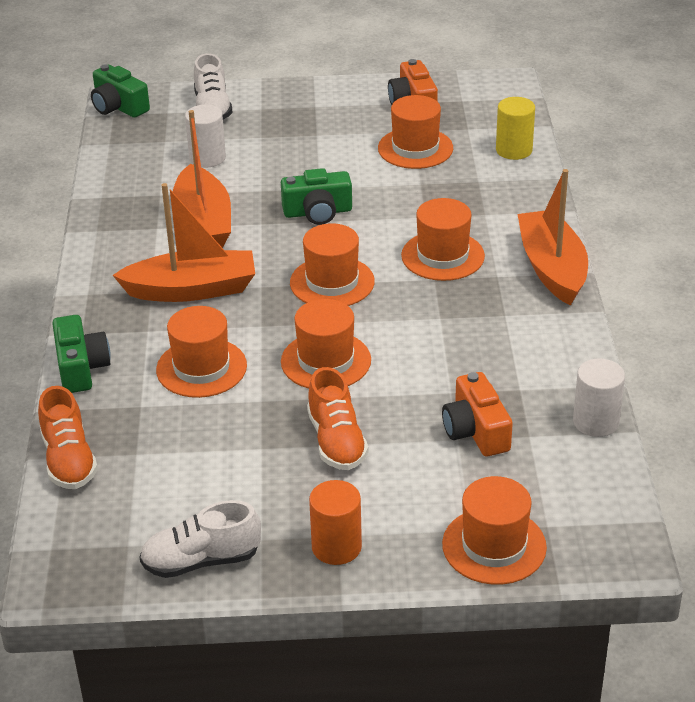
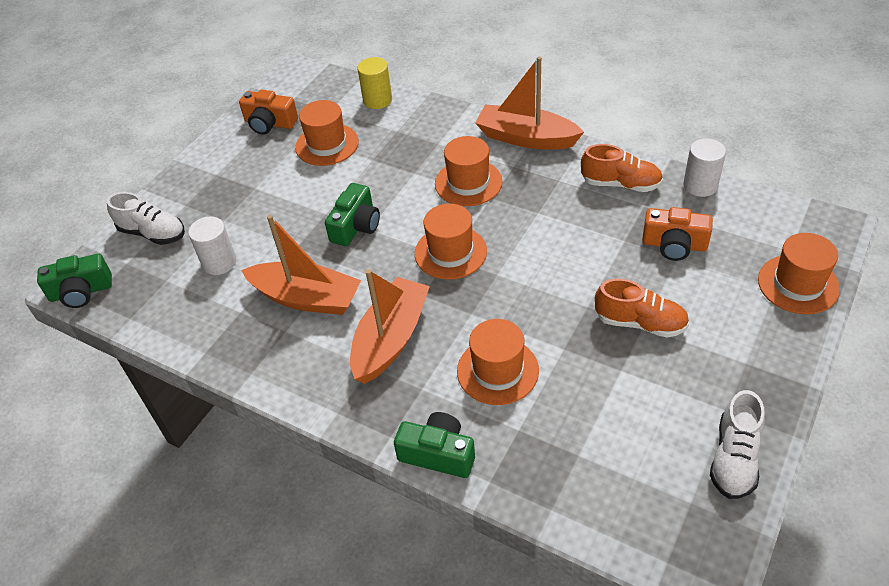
camera: 55 degrees left, 10 degrees up
(69, 460) = (558, 507): orange shoe -> orange shoe (621, 184)
(326, 361) = (543, 292): orange hat -> none
(336, 547) = (758, 369): orange cylinder -> none

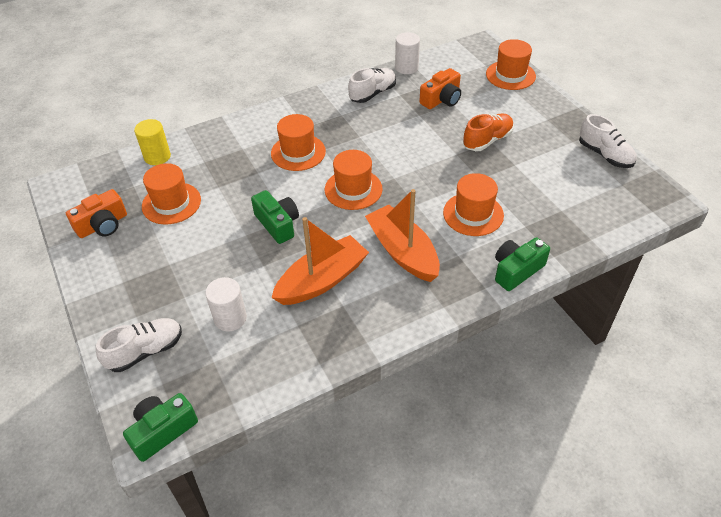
camera: 60 degrees left, 0 degrees up
(81, 292) = (162, 431): green camera -> green camera turned 150 degrees counterclockwise
(526, 138) = (287, 109): orange boat -> none
(621, 184) = (372, 93): orange shoe -> white shoe

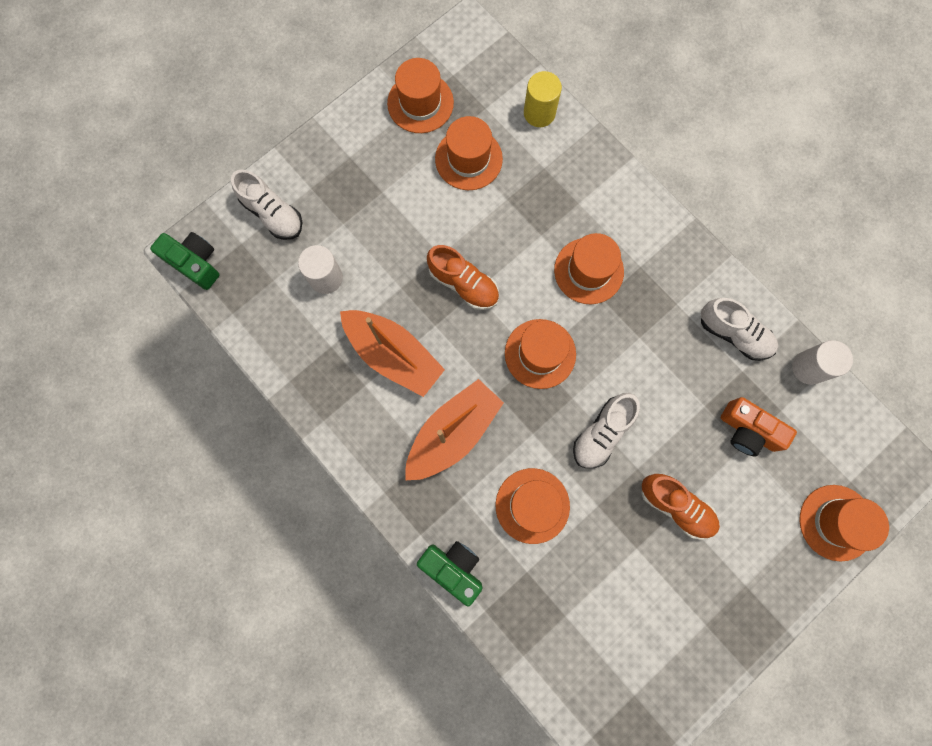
camera: 75 degrees right, 30 degrees up
(103, 225) = (420, 103): orange camera -> orange hat
(278, 224) = (464, 284): green camera -> orange shoe
(605, 155) = (688, 672): white shoe -> white shoe (602, 433)

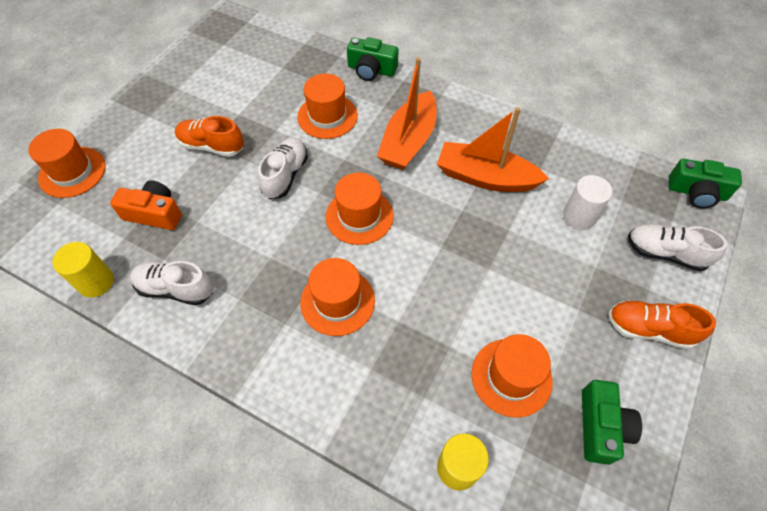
camera: 160 degrees right, 20 degrees down
(420, 103) = (601, 427): orange hat -> green camera
(464, 284) = (454, 250): orange shoe -> orange shoe (649, 329)
(808, 367) = (96, 282): white cylinder -> yellow cylinder

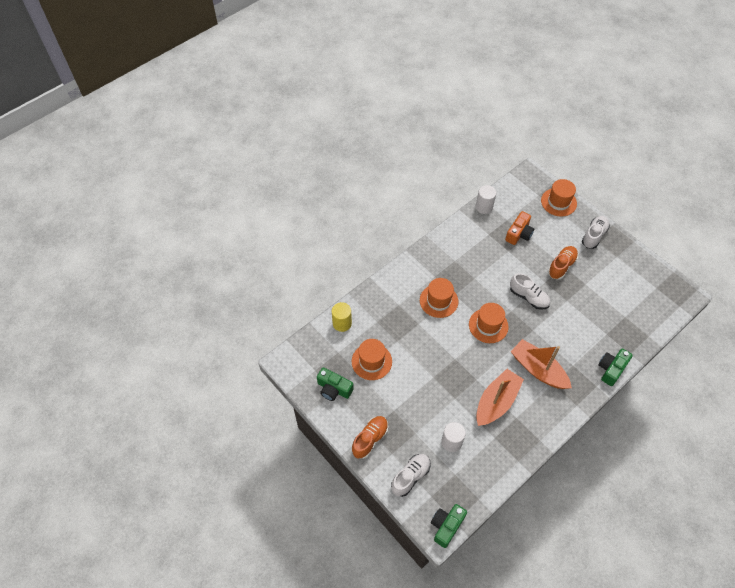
camera: 110 degrees right, 0 degrees up
(96, 282) = (484, 207): yellow cylinder -> white cylinder
(176, 289) = (469, 236): white shoe -> white shoe (594, 236)
(327, 116) = (571, 330): orange hat -> none

